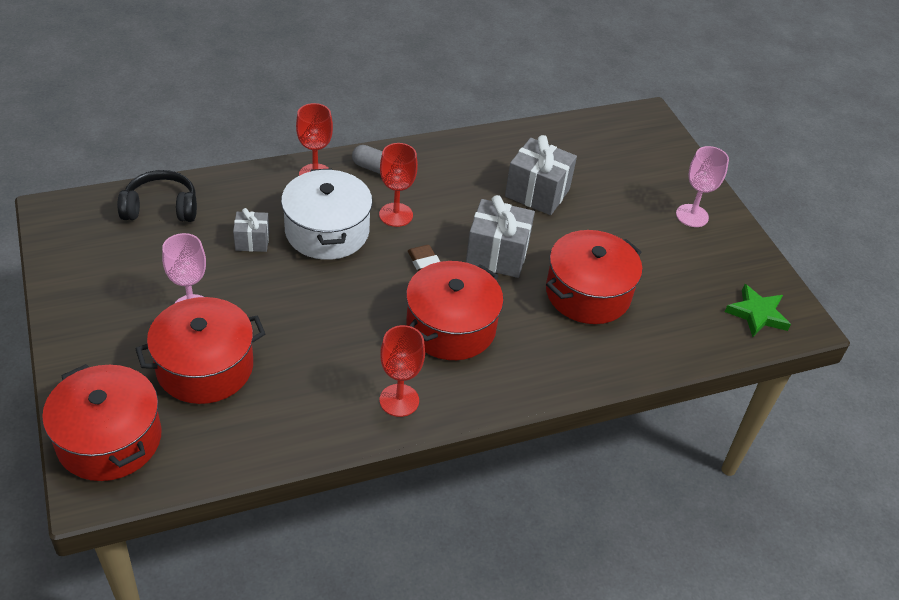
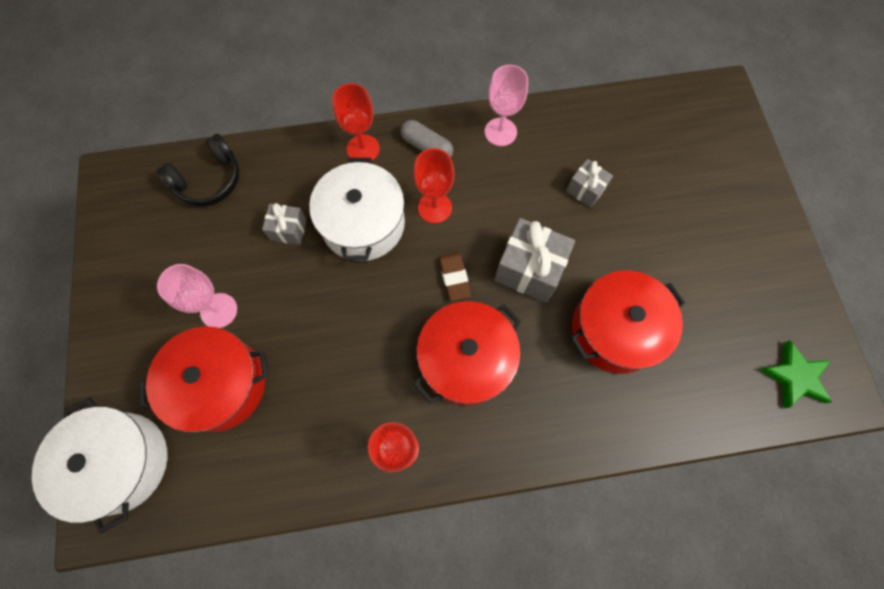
camera: 15 degrees right, 25 degrees up
(109, 439) = (120, 462): red pot -> white pot
(161, 208) = (209, 180): black headphones -> black headphones turned 135 degrees clockwise
(537, 193) = (585, 190): grey gift -> grey gift, size x0.56
(692, 216) = (747, 234): pink goblet -> pink goblet (500, 132)

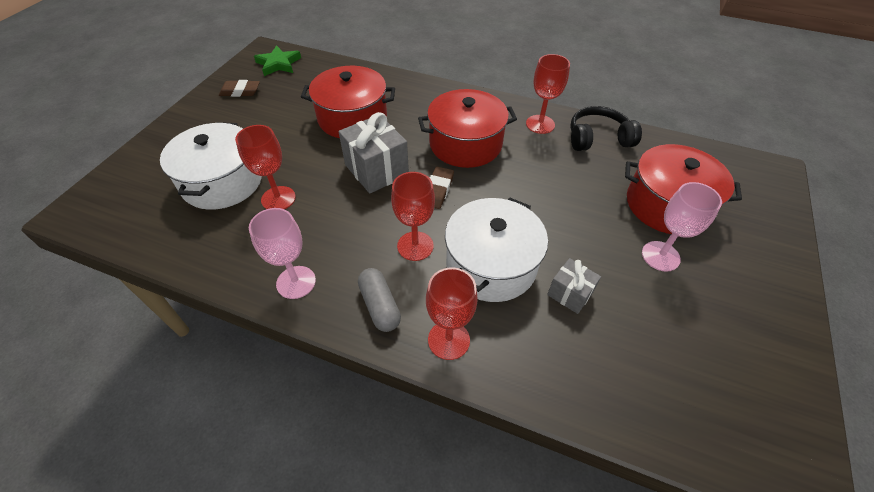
camera: 150 degrees left, 20 degrees down
(120, 462) = (757, 192): white pot -> white pot (222, 182)
(209, 180) = (652, 398): black headphones -> black headphones (598, 138)
(585, 190) = (278, 198): grey gift -> red goblet
(775, 299) = (240, 91): none -> brown eraser

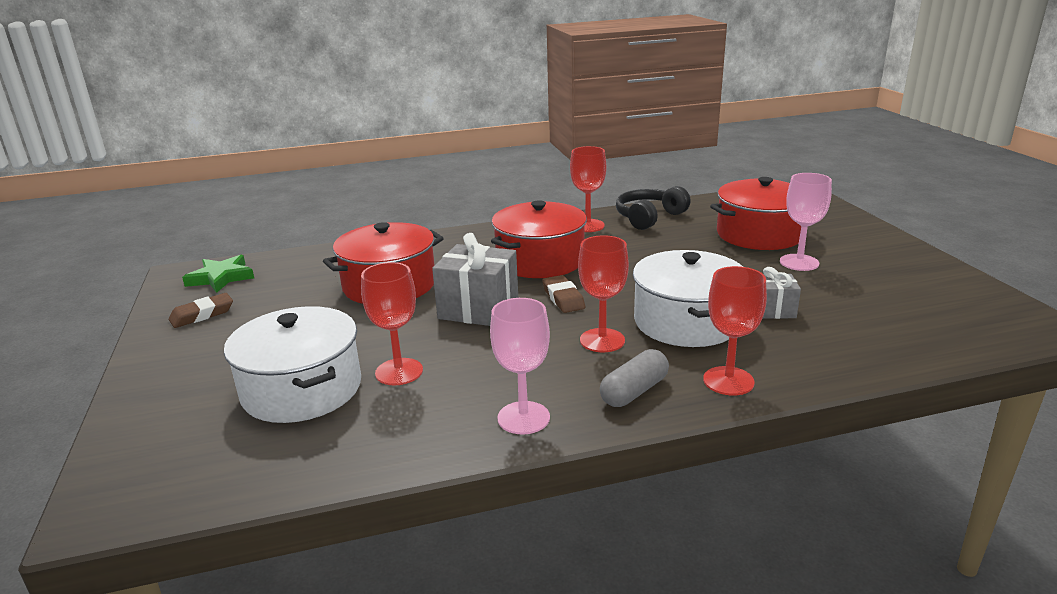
camera: 35 degrees left, 25 degrees down
(380, 306) = (634, 391): grey capsule -> grey capsule turned 75 degrees counterclockwise

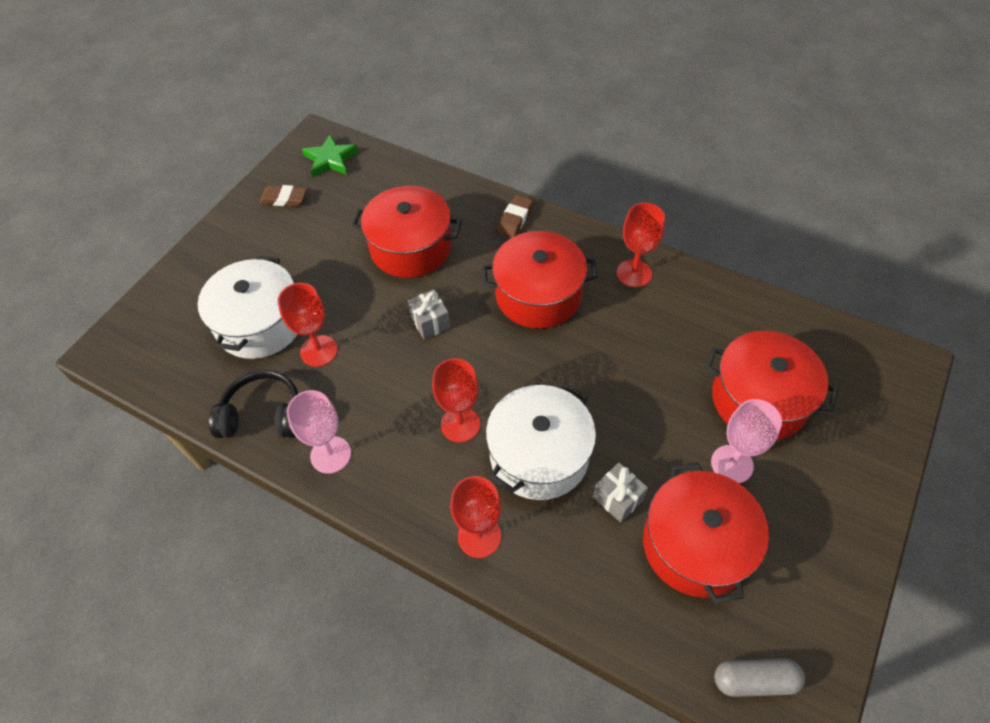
camera: 45 degrees right, 30 degrees up
(478, 309) = (430, 322): grey gift -> grey gift, size x0.56
(563, 298) = (495, 356): brown eraser -> brown eraser (514, 219)
(634, 391) = (414, 490): grey capsule -> grey capsule (754, 680)
(649, 217) = (700, 299): black headphones -> black headphones (263, 415)
(851, 301) = (695, 545): none -> red pot

